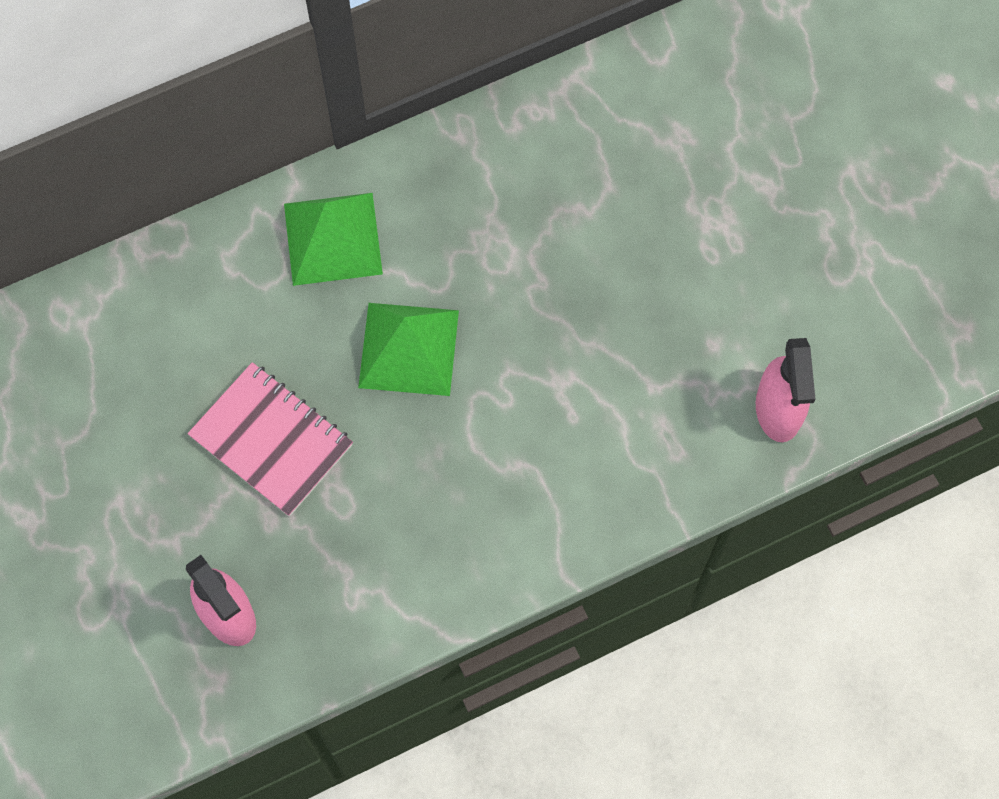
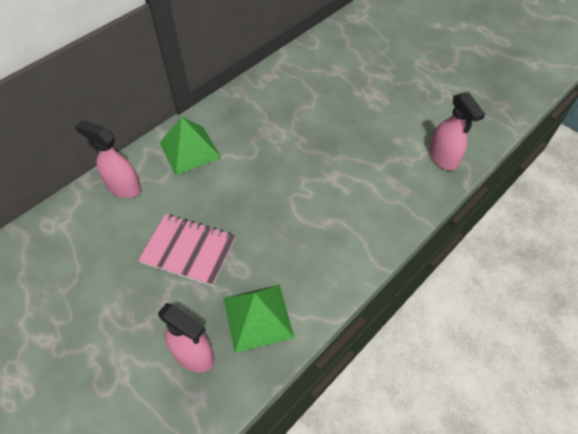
camera: 20 degrees left, 15 degrees down
(199, 280) = (123, 187): none -> pink spray bottle
(409, 348) = (248, 185): green pyramid -> green pyramid (258, 317)

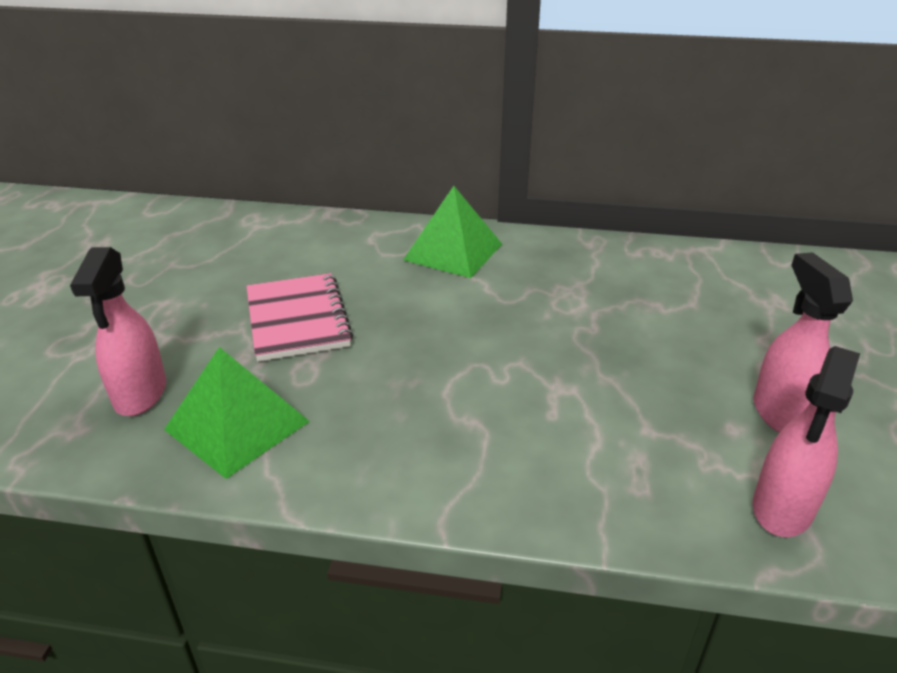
camera: 55 degrees right, 20 degrees down
(123, 187) = (346, 236): pink spray bottle -> pink spray bottle (781, 414)

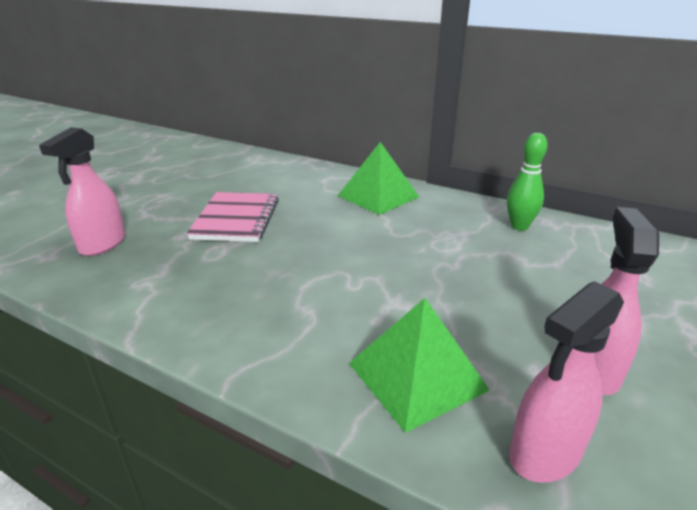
camera: 20 degrees right, 5 degrees down
(237, 425) = (144, 276): green pyramid -> green pyramid (417, 376)
(632, 263) = (519, 226): none -> green bowling pin

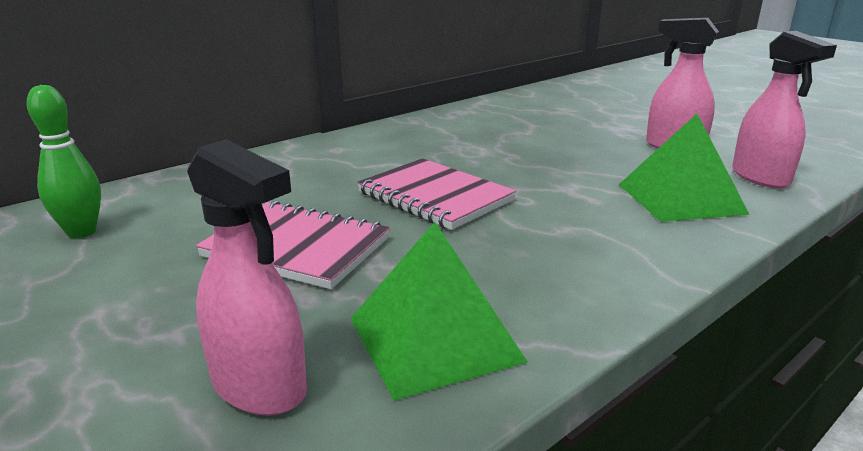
camera: 70 degrees left, 5 degrees down
(334, 246) = (435, 197): none -> pink notebook
(378, 196) = (330, 158): green pyramid -> green pyramid (434, 339)
(519, 226) = (461, 121): green bowling pin -> green bowling pin (81, 232)

